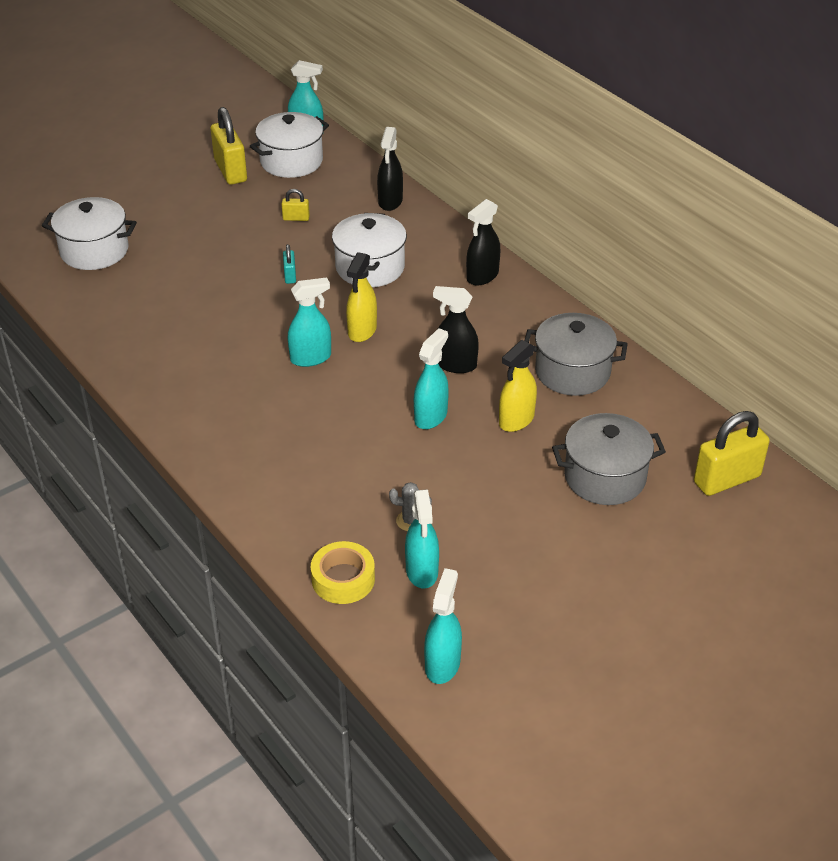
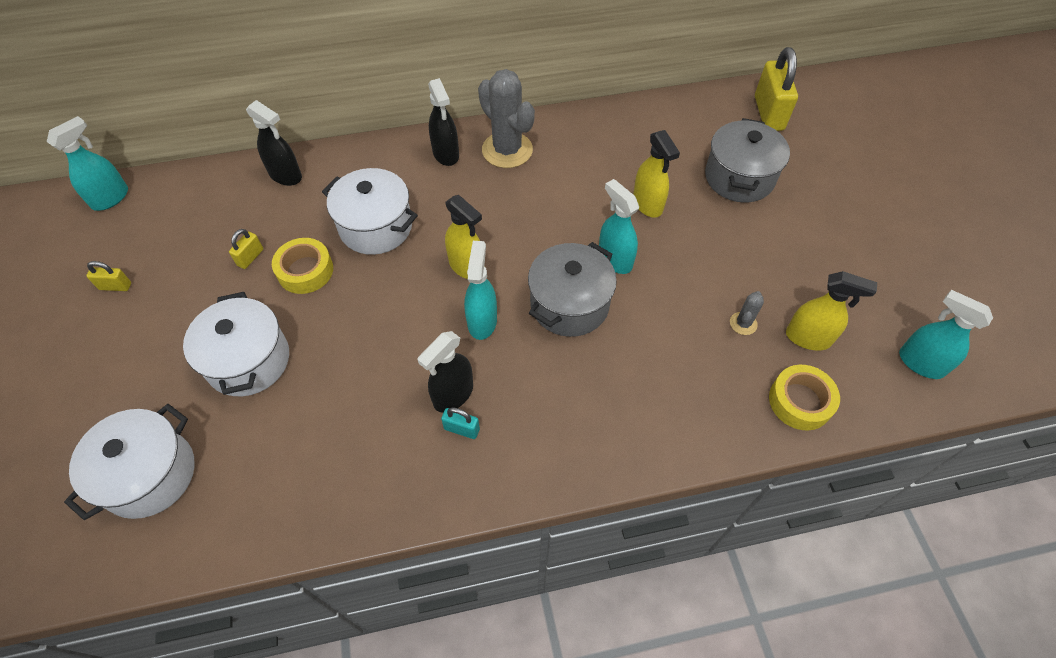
camera: 65 degrees left, 15 degrees up
(230, 171) = (115, 286): yellow padlock -> yellow padlock, size x0.48
(290, 275) = (341, 295): turquoise padlock -> turquoise padlock (461, 429)
(291, 161) = (149, 228): white pot -> white pot (248, 360)
(301, 249) = (305, 271): none -> yellow tape
(422, 571) = (808, 338): turquoise spray bottle -> yellow spray bottle
(455, 364) = (555, 217): black spray bottle -> black spray bottle (453, 395)
(516, 310) = (507, 150): none -> grey cactus
(572, 372) = (606, 147): grey pot -> grey pot (569, 304)

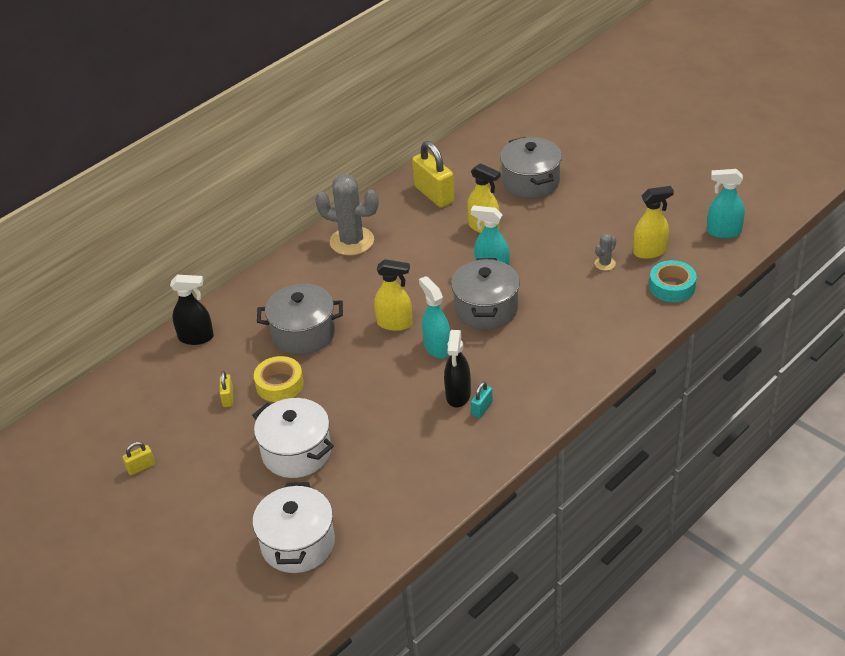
camera: 30 degrees left, 15 degrees down
(110, 198) = (66, 421): turquoise spray bottle -> none
(376, 227) = (303, 333): white pot -> grey pot
(446, 154) = (308, 265): black spray bottle -> none
(461, 429) = (482, 408): turquoise padlock -> turquoise padlock turned 45 degrees counterclockwise
(743, 323) = (605, 264): grey cactus -> grey cactus turned 45 degrees clockwise
(768, 113) = (516, 133): yellow padlock -> yellow padlock (434, 195)
(800, 401) = (672, 286): yellow tape -> turquoise tape

